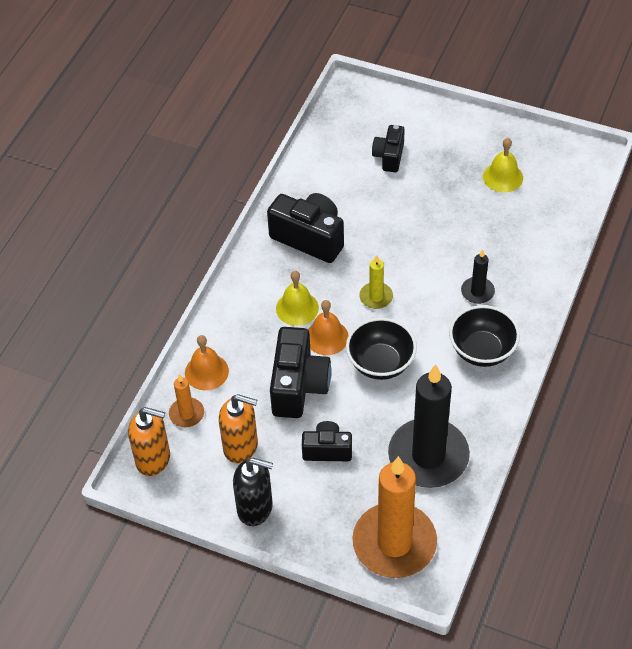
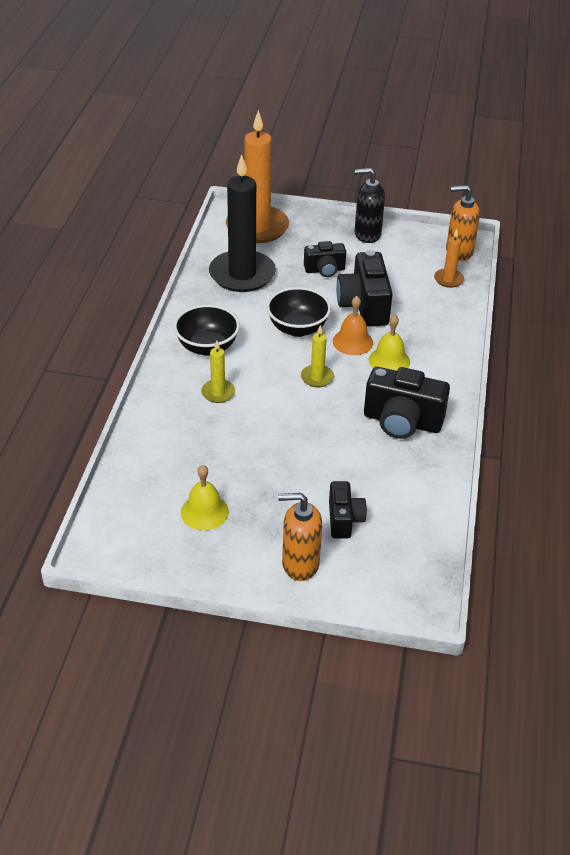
camera: 165 degrees right, 10 degrees down
(206, 372) = (447, 307): orange bell -> none
(241, 447) = (394, 265): orange soap dispenser -> orange soap dispenser (300, 564)
(477, 292) = (218, 393): black candle -> yellow candle

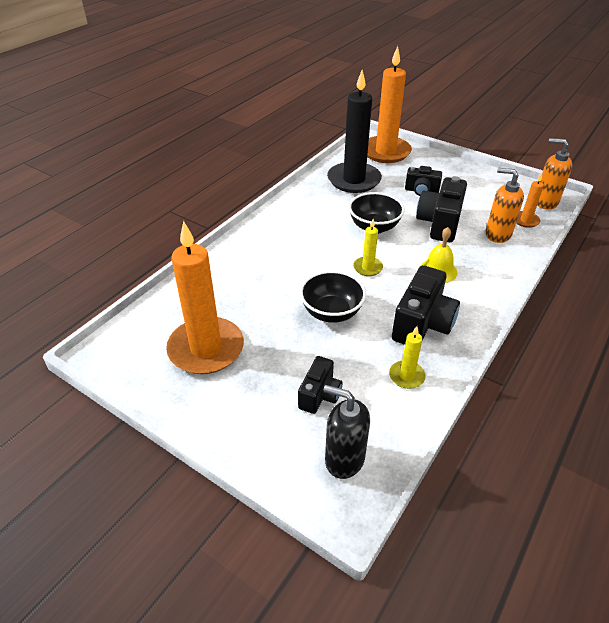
camera: 25 degrees right, 0 degrees up
(204, 512) = (206, 348): yellow bell -> orange candle
(207, 347) = (294, 223): black bowl -> black bowl (331, 312)
(218, 393) = (280, 258): yellow candle -> yellow candle (406, 376)
(300, 564) = (255, 423): orange soap dispenser -> orange soap dispenser (497, 234)
(352, 342) = (414, 248): orange bell -> none
(367, 234) = (471, 174): black soap dispenser -> black soap dispenser (344, 459)
(402, 422) = (422, 324): black camera -> black camera turned 105 degrees counterclockwise

